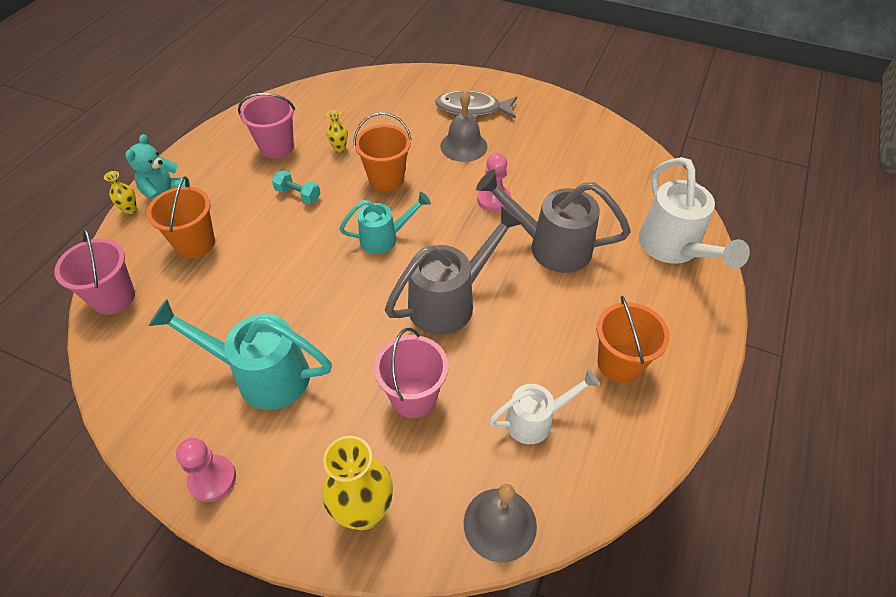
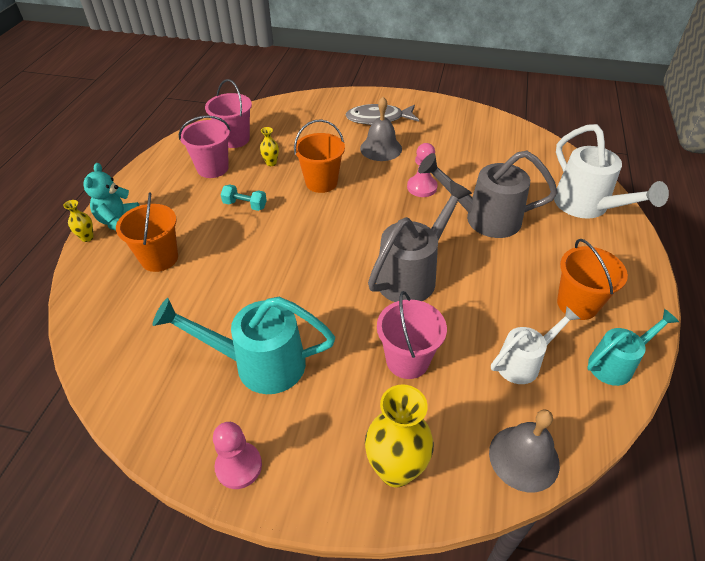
camera: 10 degrees left, 5 degrees down
(113, 297) = (91, 316): pink bucket -> pink bucket (235, 139)
(384, 238) = (336, 230): turquoise watering can -> turquoise watering can (616, 364)

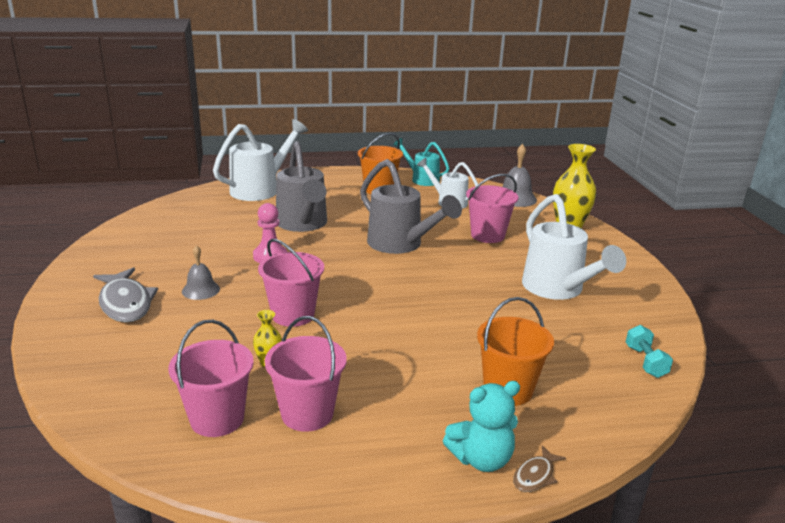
camera: 115 degrees left, 20 degrees down
(87, 237) = (535, 475): yellow vase -> brown fish
(239, 466) = (636, 276): pink pawn -> none
(245, 205) = (370, 357): turquoise dumbbell -> turquoise dumbbell (645, 362)
(259, 364) = (557, 289): turquoise watering can -> white watering can
(321, 182) = (293, 315): orange bucket -> pink bucket
(381, 148) = (201, 290): grey bell -> grey bell, size x0.66
(412, 275) = (400, 244): grey watering can -> grey watering can turned 150 degrees counterclockwise

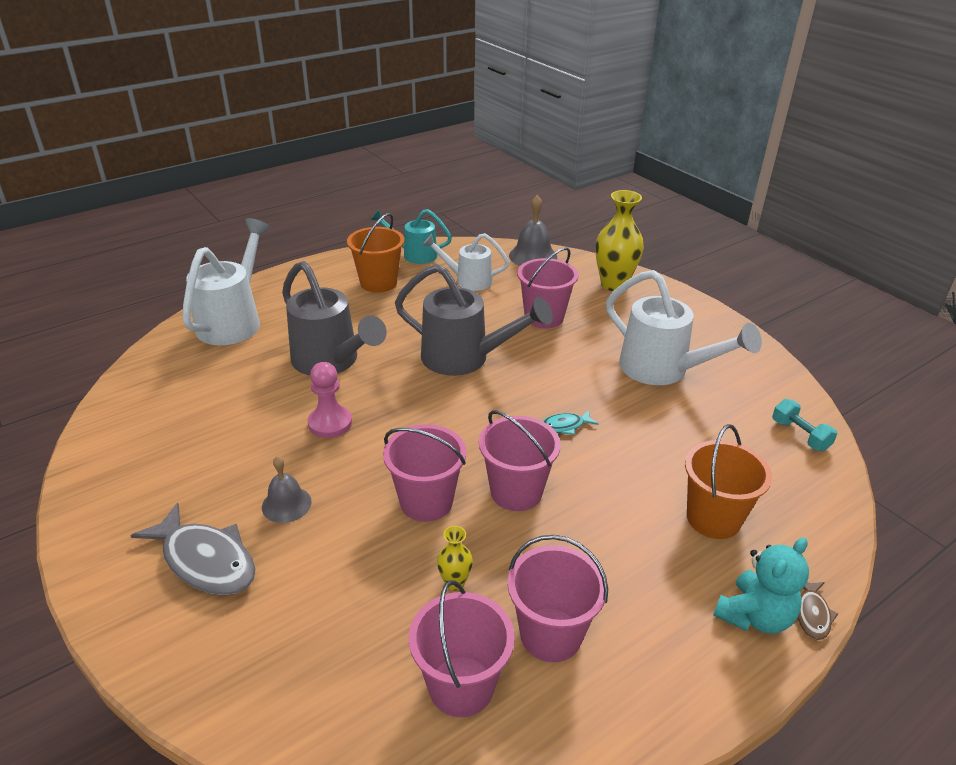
camera: 25 degrees left, 10 degrees up
(363, 328) = (516, 492): none -> pink bucket
(439, 301) = (564, 426): none -> turquoise fish

